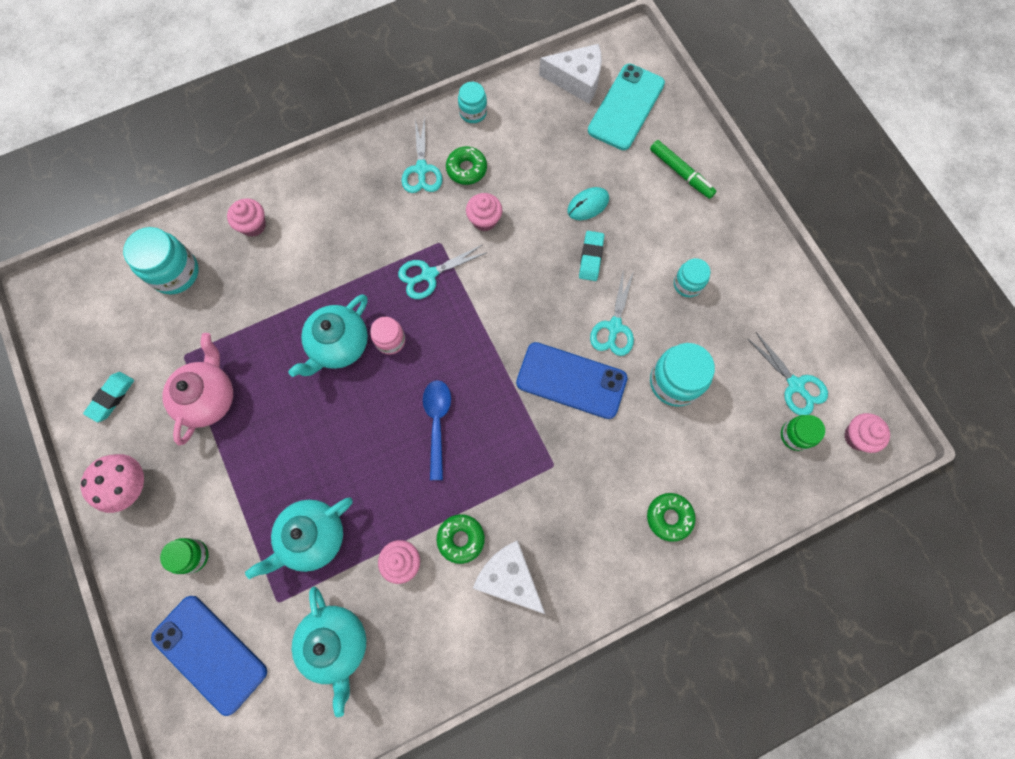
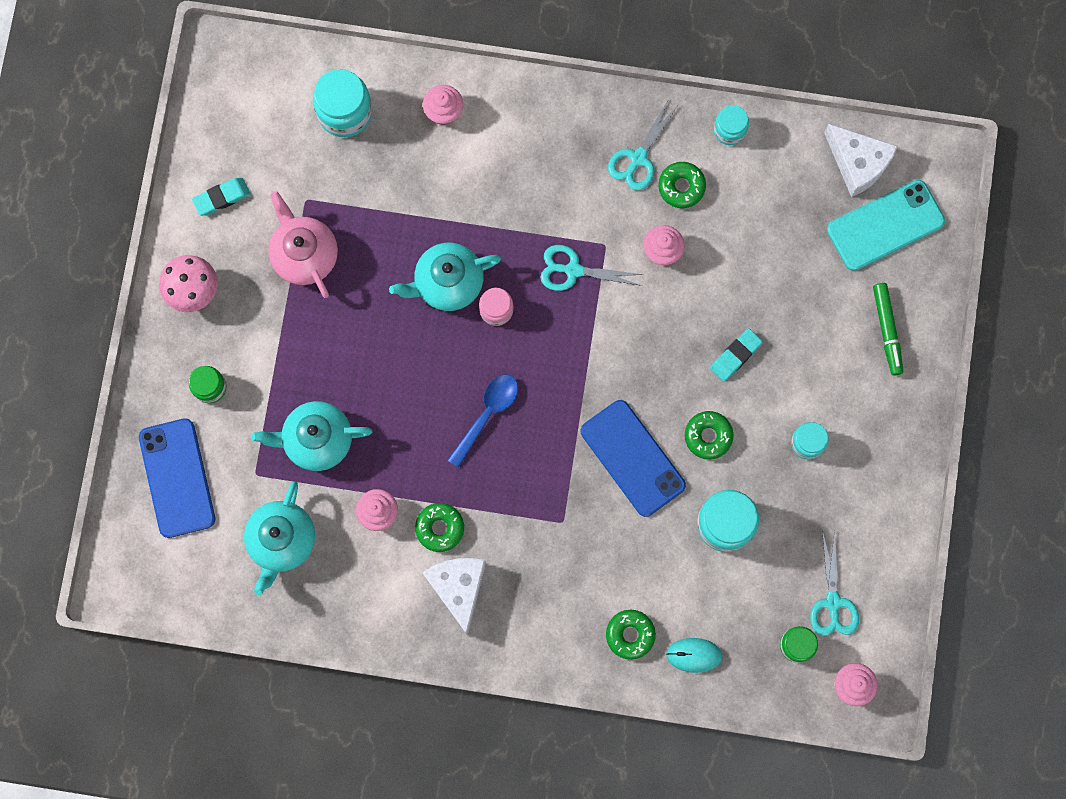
camera: 35 degrees right, 5 degrees up
(208, 397) = (304, 254): pink teapot -> pink teapot turned 75 degrees counterclockwise
(588, 205) = (771, 302): turquoise mouse -> turquoise mouse (694, 655)
(614, 327) = (708, 436): turquoise scissors -> green donut

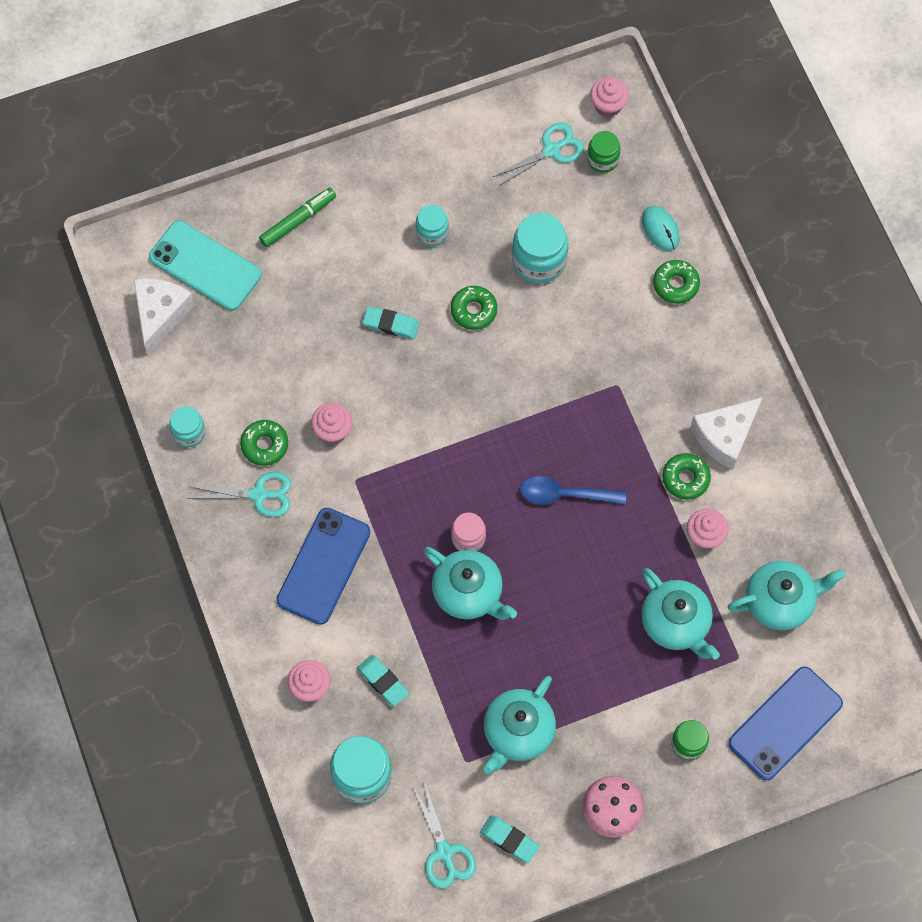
camera: 120 degrees left, 10 degrees down
(304, 254) = (518, 732): pink teapot -> turquoise teapot
(413, 171) = (383, 681): none -> turquoise eraser
(573, 270) = (394, 494): turquoise scissors -> turquoise scissors (444, 852)
(632, 458) = (529, 359): blue phone -> blue phone (323, 566)

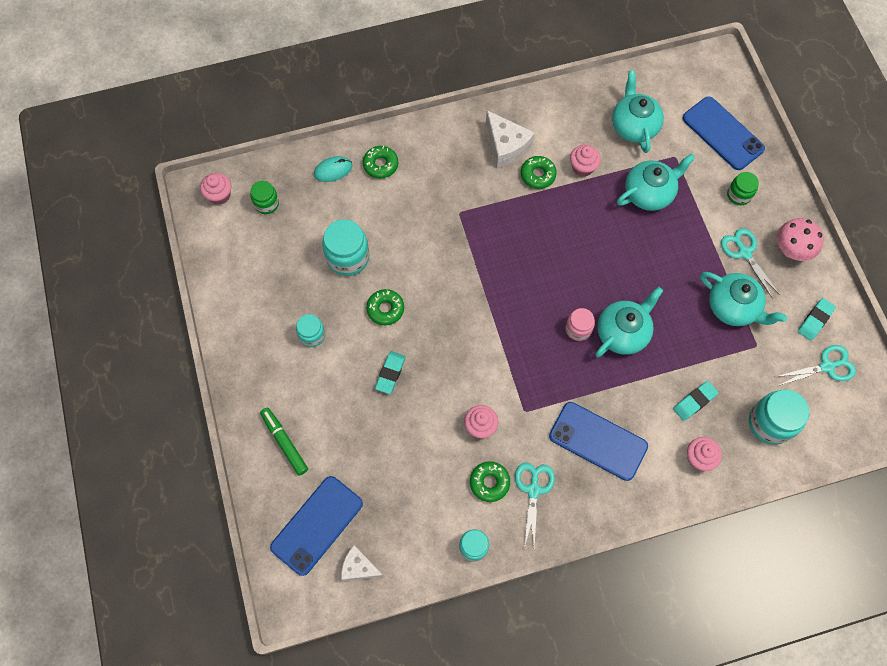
camera: 85 degrees left, 0 degrees up
(160, 314) = (359, 567): white cheese -> white cheese, size x0.65
(205, 266) = (317, 525): turquoise phone -> blue phone
(551, 150) = (252, 239): turquoise scissors -> turquoise scissors (744, 253)
(565, 494) = (546, 257): blue spoon -> none

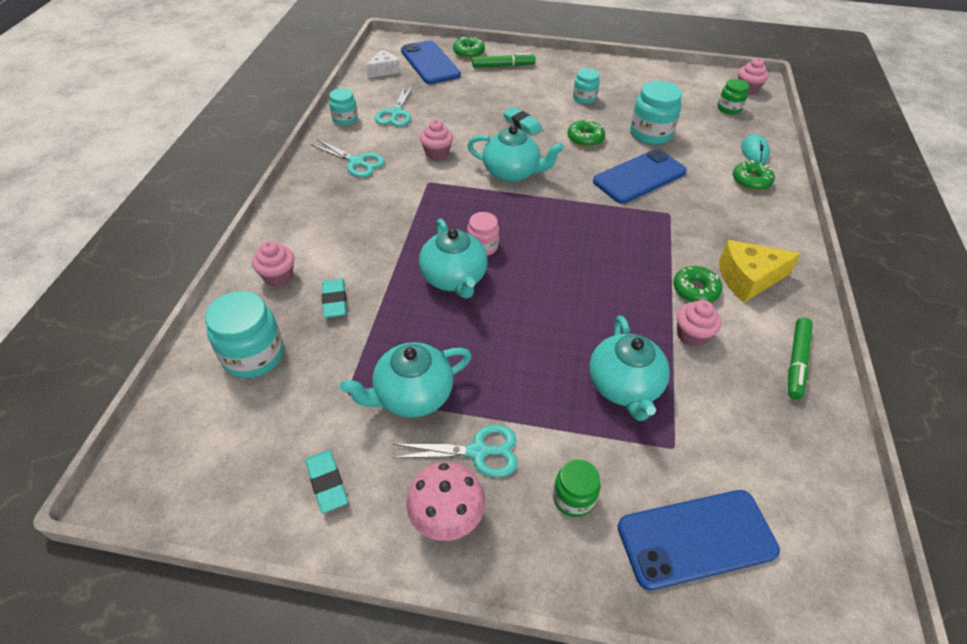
camera: 115 degrees right, 20 degrees down
(489, 482) = (385, 142): green donut -> green donut (468, 52)
(506, 146) = (748, 279): white cheese -> yellow cheese
(569, 107) = (796, 362): none -> green marker
(598, 441) = (361, 215): blue phone -> blue phone (639, 177)
(633, 126) = (744, 421): turquoise teapot -> turquoise teapot (512, 173)
(827, 366) = (260, 457): turquoise scissors -> turquoise scissors (396, 113)

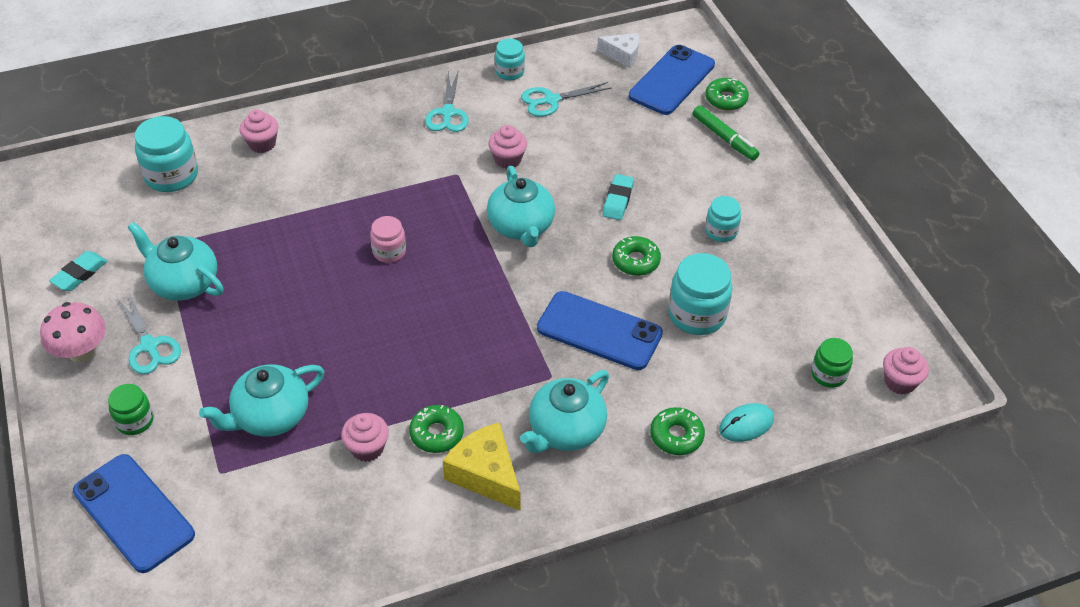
camera: 60 degrees right, 0 degrees up
(334, 301) = (256, 190): turquoise eraser -> none
(454, 278) = (332, 251): turquoise teapot -> turquoise teapot (565, 431)
(796, 362) = (381, 544): green marker -> none

